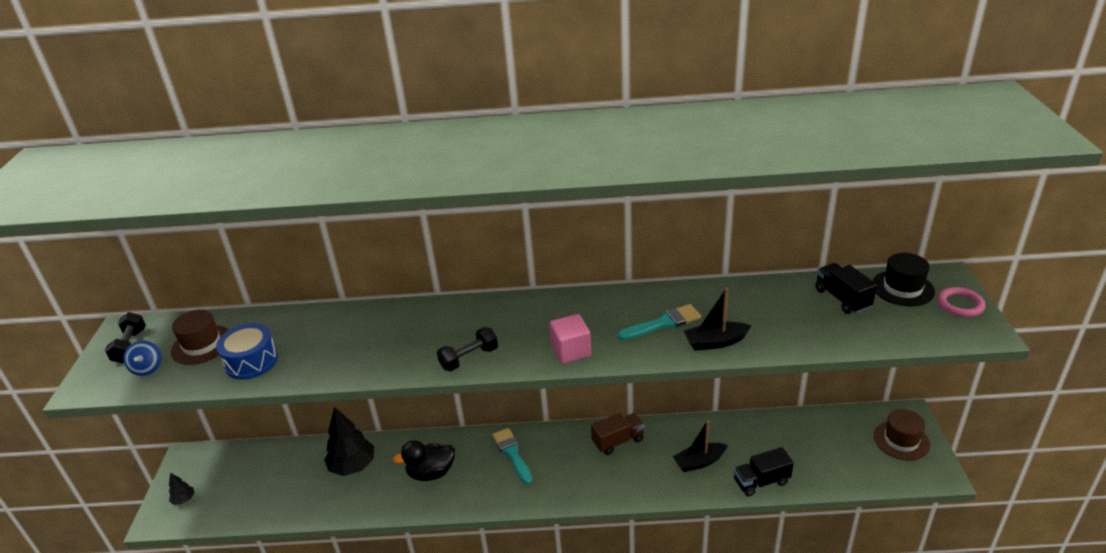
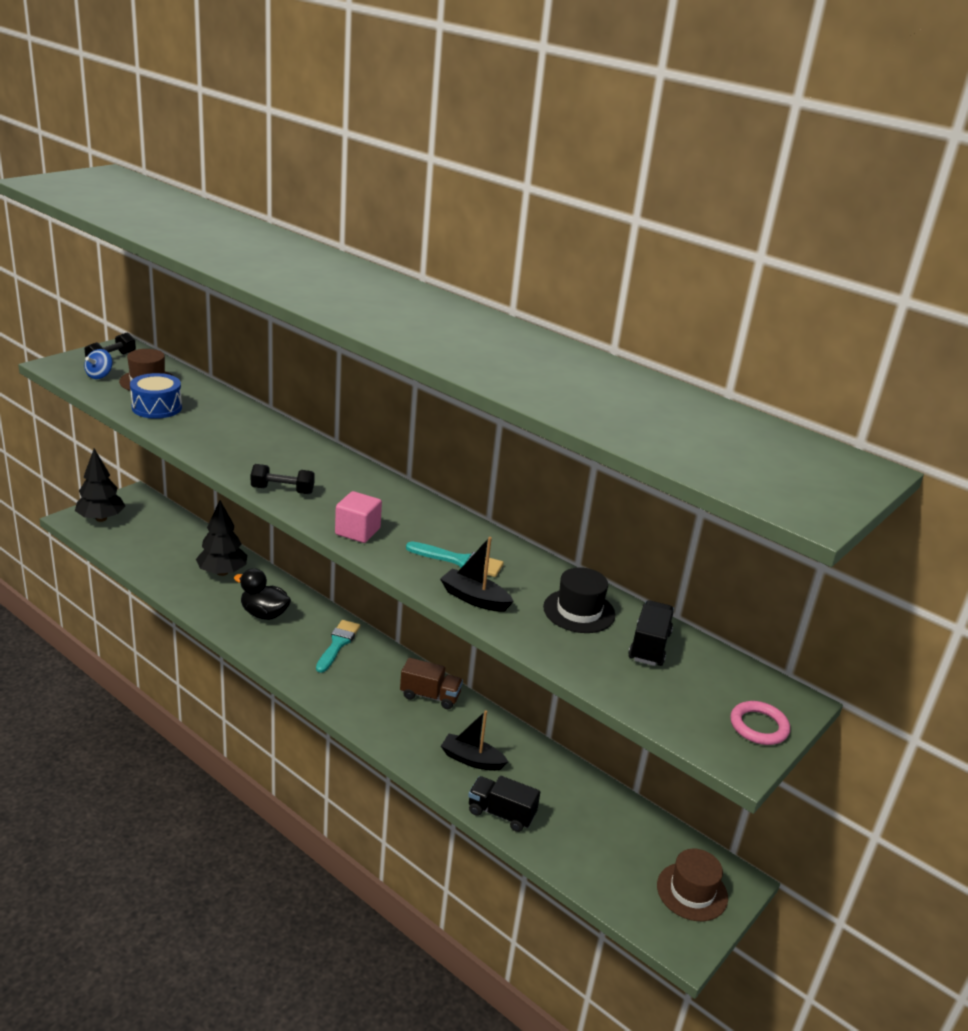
camera: 35 degrees right, 5 degrees down
(184, 499) = (101, 518): black tree -> black tree, size x2.09
(902, 288) = (727, 678): black hat -> black hat (579, 611)

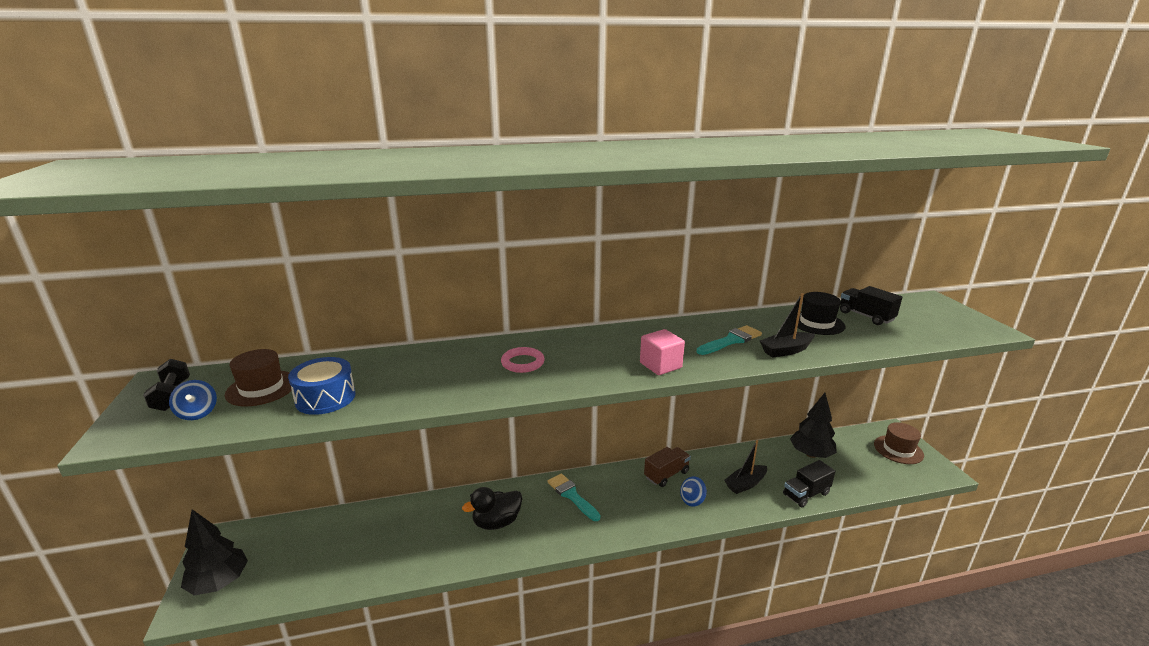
camera: 50 degrees left, 5 degrees down
(222, 572) = (411, 525): black tree -> black tree (811, 454)
(282, 490) = (564, 378): black dumbbell -> none
(406, 726) = (692, 500): none -> blue spinning top
(758, 726) = (957, 315): pink ring -> pink ring (522, 363)

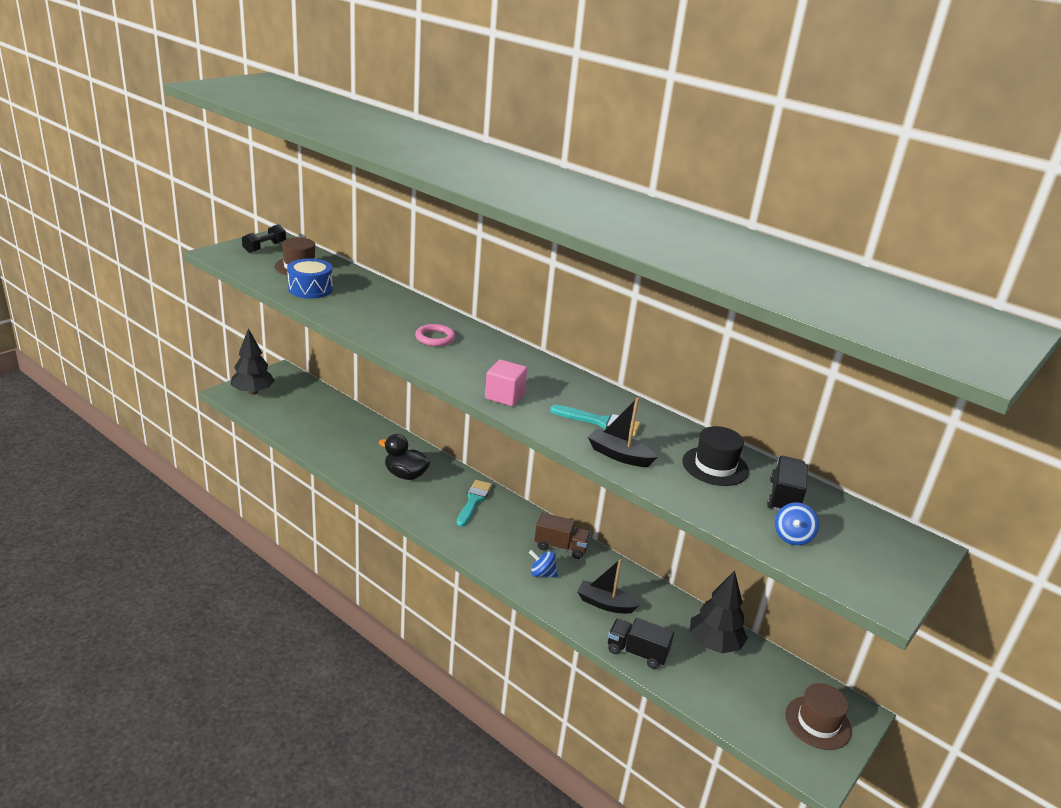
camera: 50 degrees right, 5 degrees up
(197, 413) = (256, 262): blue spinning top -> blue spinning top (792, 537)

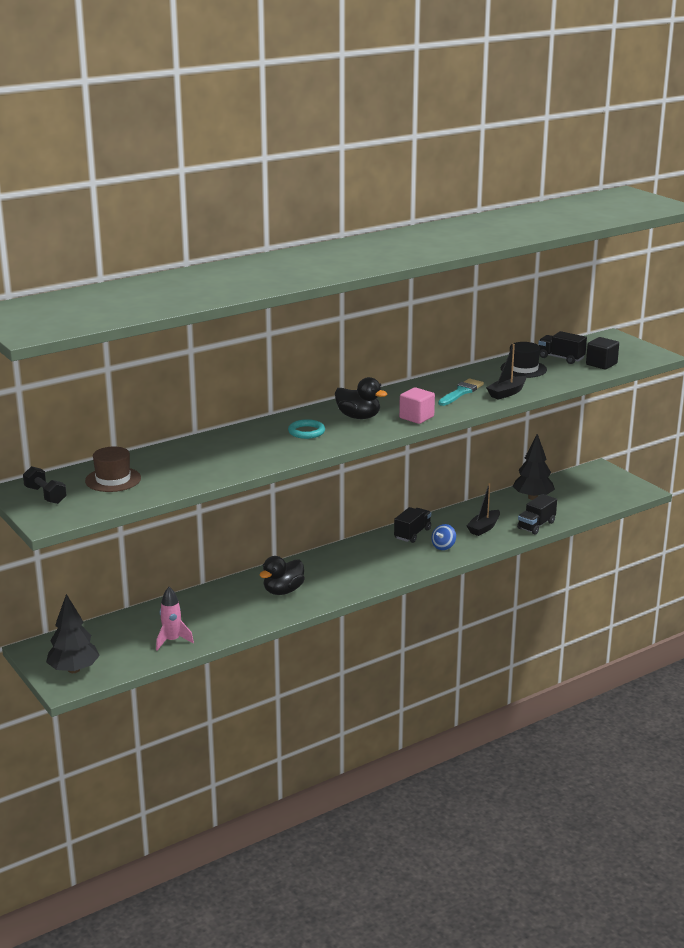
camera: 70 degrees left, 5 degrees down
(303, 428) = (172, 641): none -> pink rocket
(310, 289) = (175, 477): blue drum -> none
(435, 338) = (306, 432): pink ring -> turquoise ring
(473, 501) = (337, 563): turquoise brush -> none
(488, 362) = (358, 417): none -> black duck
(561, 547) = (412, 534): brown truck -> black truck
(792, 537) = (601, 364): blue spinning top -> black cube
(817, 722) = (606, 481): brown hat -> none

